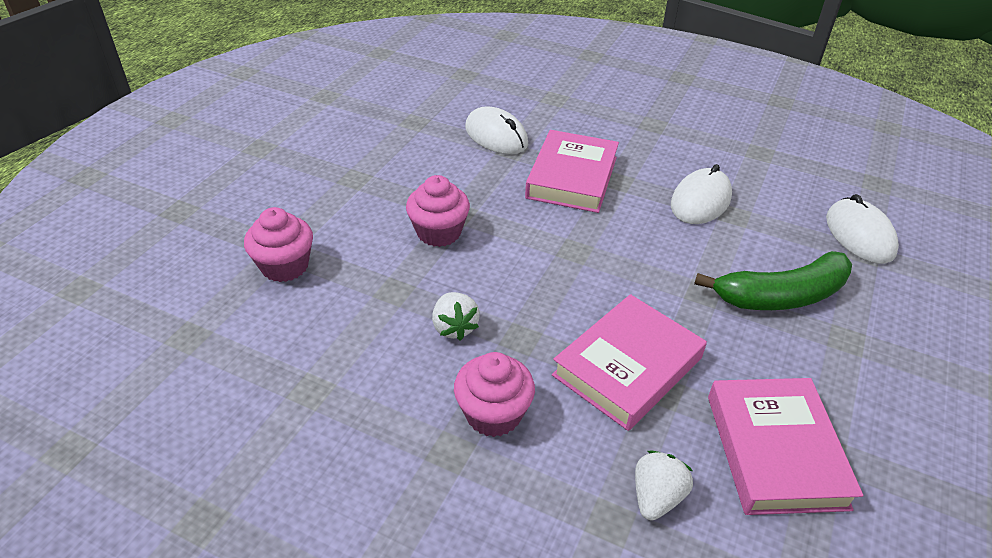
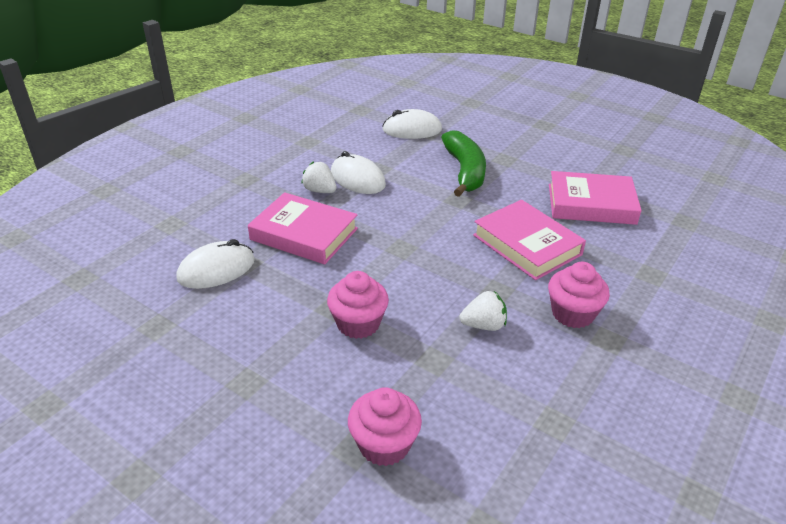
camera: 80 degrees left, 5 degrees down
(656, 497) = (631, 253): white strawberry -> white strawberry (320, 191)

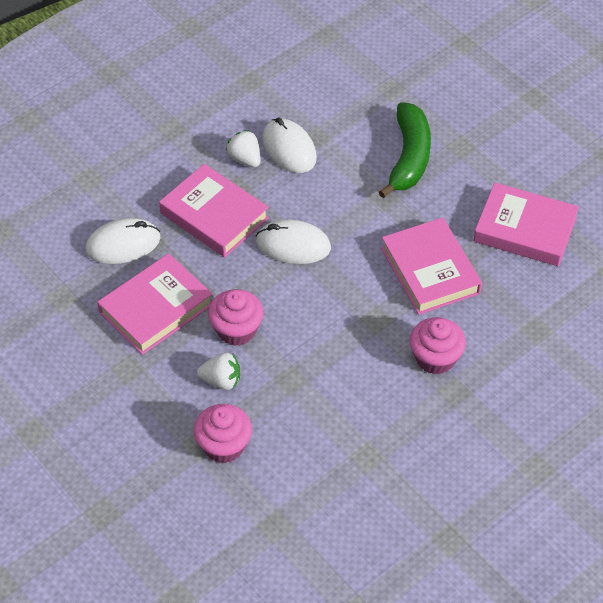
camera: 15 degrees right, 15 degrees up
(264, 319) = (156, 308): none -> pink book
(412, 130) = (374, 80): white mouse -> white mouse (293, 245)
(483, 325) = (348, 354): white strawberry -> white strawberry (221, 381)

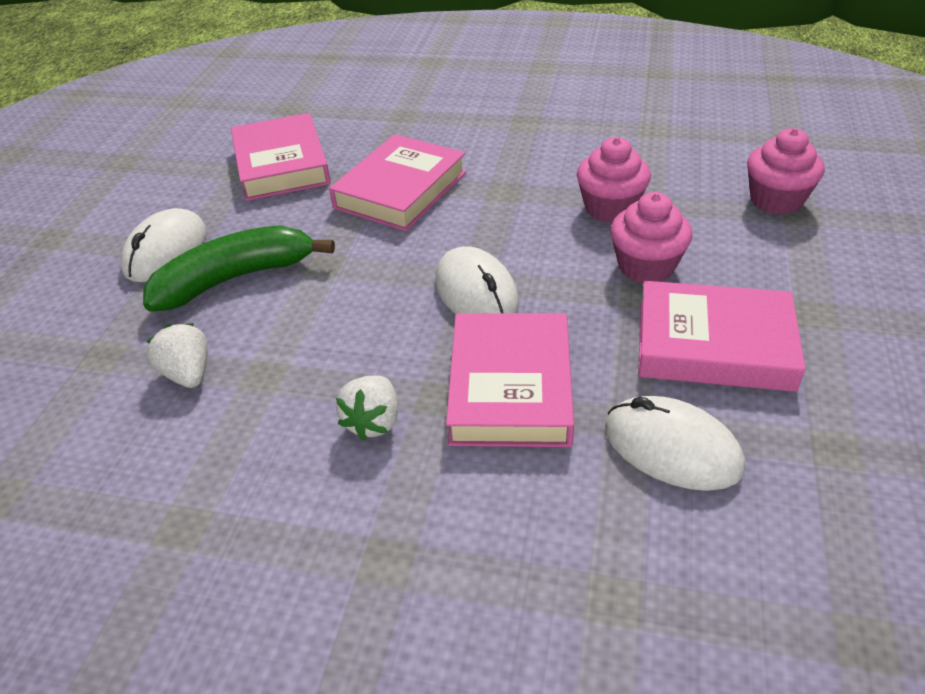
camera: 125 degrees left, 10 degrees down
(221, 381) = (717, 241): white strawberry -> white strawberry (188, 373)
(289, 149) = (311, 388): white mouse -> white mouse (166, 251)
(435, 358) = (504, 144): pink cupcake -> pink cupcake (610, 208)

